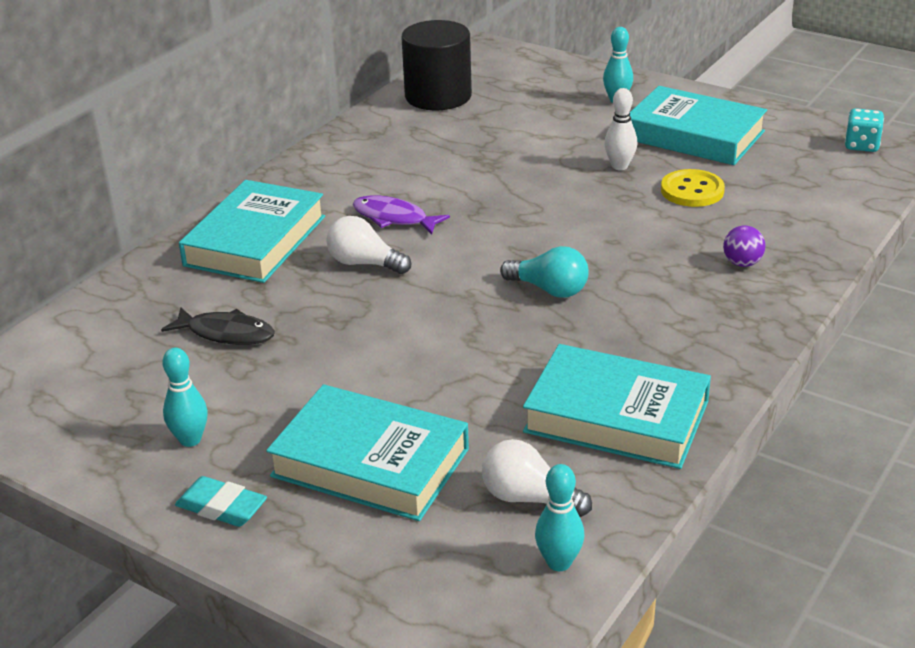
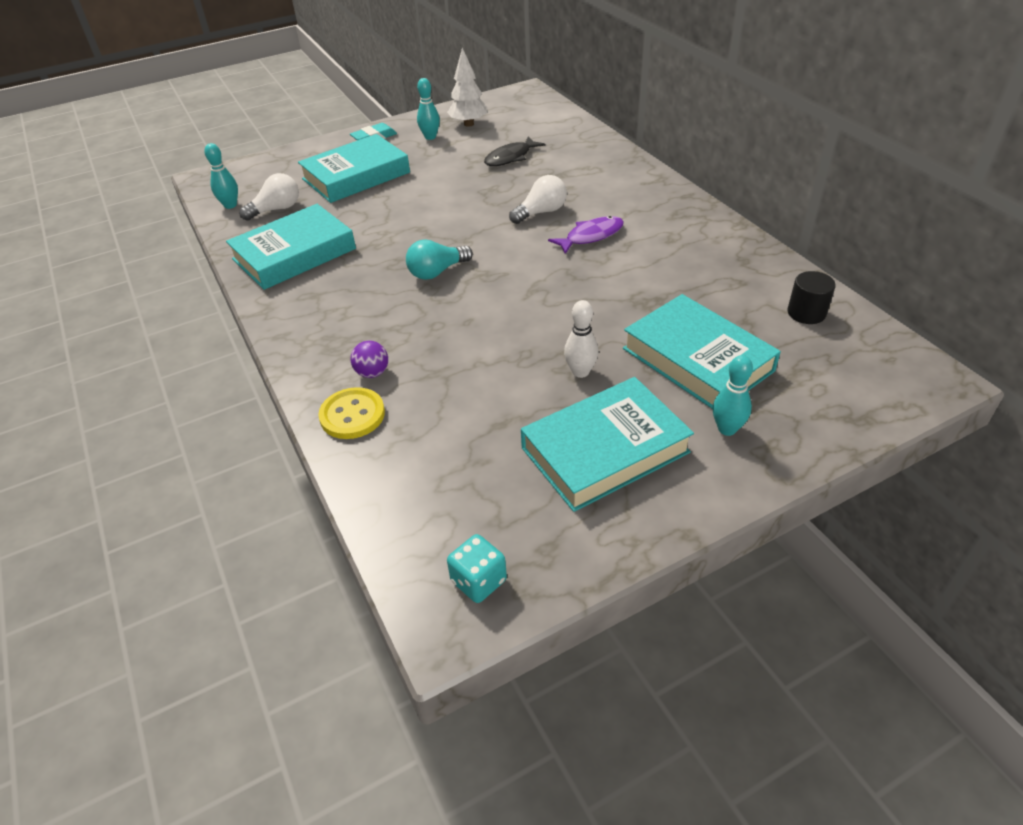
camera: 120 degrees right, 10 degrees up
(121, 416) = (469, 124): none -> white tree
(255, 241) = (607, 181): turquoise book -> turquoise book (697, 359)
(438, 96) = (806, 313): black cylinder -> black cylinder, size x0.52
(692, 191) = (501, 397): yellow button -> yellow button (352, 415)

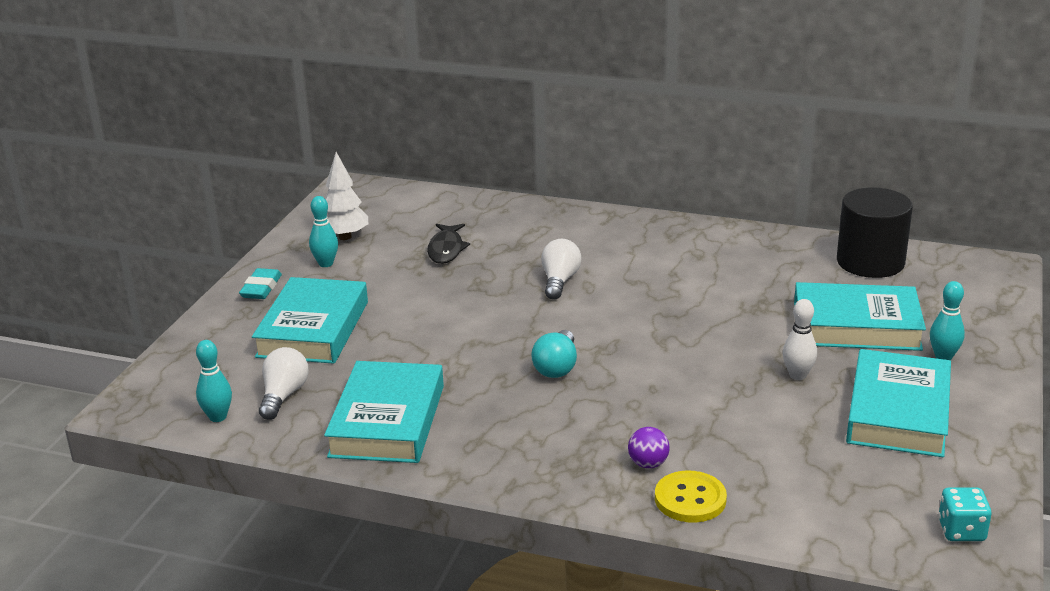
camera: 45 degrees left, 15 degrees down
(591, 236) = (634, 281): purple fish -> none
(806, 313) = (870, 262): black cylinder -> black cylinder, size x1.91

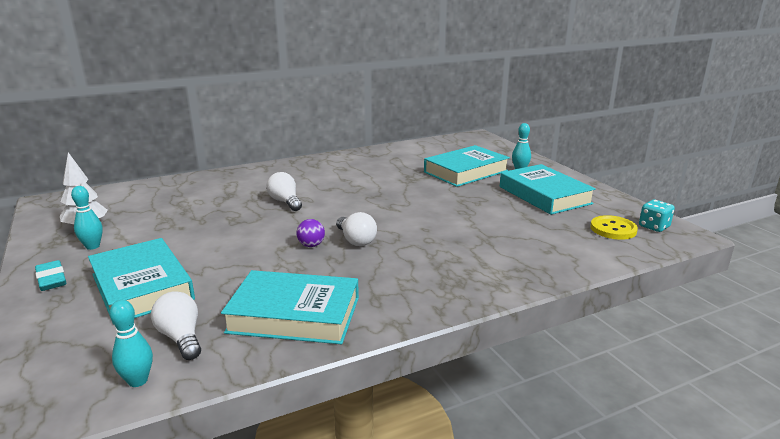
camera: 45 degrees left, 5 degrees down
(387, 421) = (294, 315): turquoise book -> turquoise book turned 45 degrees counterclockwise
(446, 249) = (181, 210): black fish -> none
(557, 367) = (356, 240): turquoise light bulb -> white light bulb
(648, 464) = (488, 263): purple ball -> purple ball (311, 245)
(690, 499) = (537, 268): yellow button -> yellow button (613, 229)
(797, 375) = (479, 197): white bowling pin -> none
(870, 262) = (426, 148): black cylinder -> none

